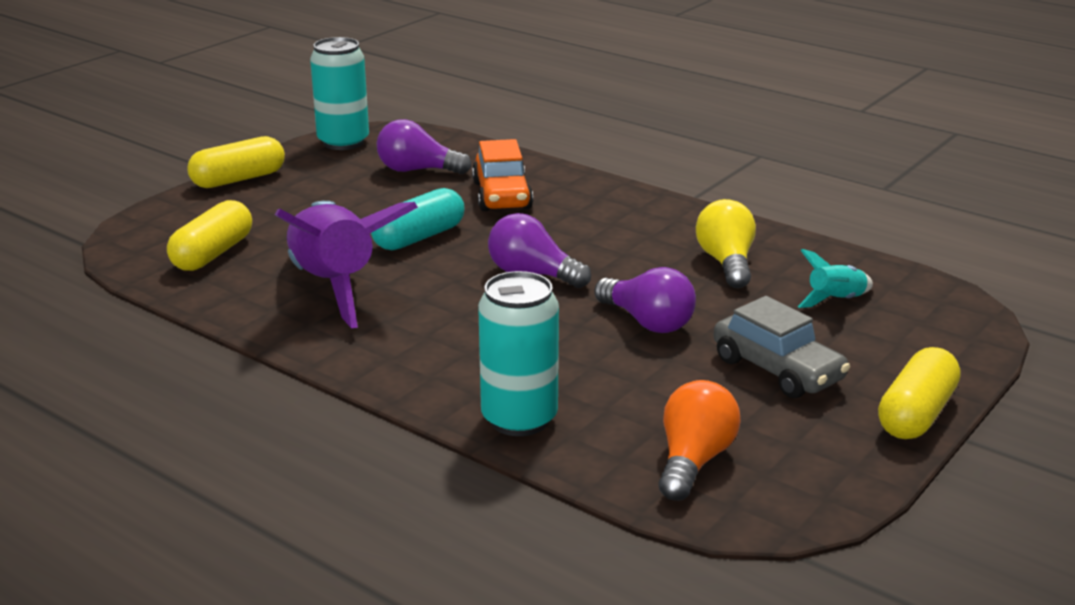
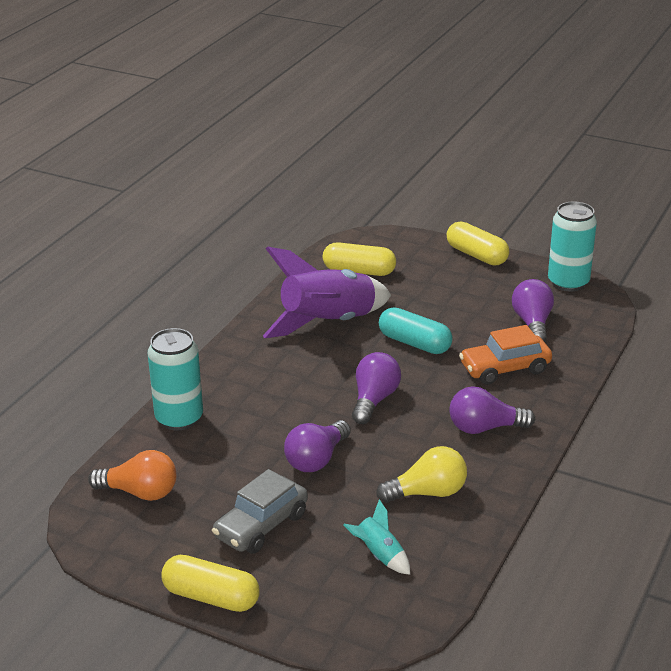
camera: 80 degrees right, 5 degrees up
(613, 219) = (484, 428): none -> purple light bulb

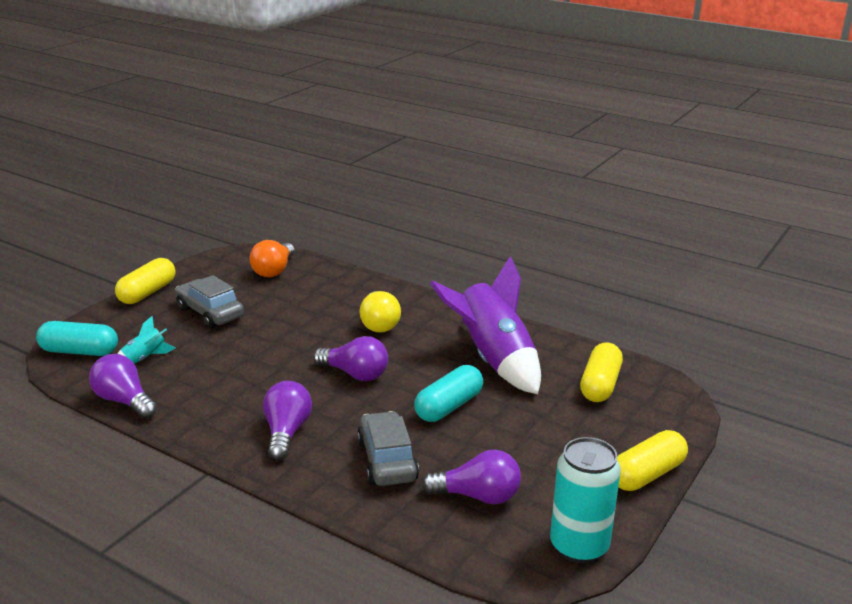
camera: 95 degrees right, 5 degrees down
(179, 418) = (359, 285): turquoise can -> none
(316, 459) = (279, 340): purple light bulb -> purple light bulb (124, 401)
(375, 617) = (79, 351): none -> turquoise capsule
(427, 493) = (207, 389): yellow light bulb -> yellow light bulb (379, 324)
(505, 368) = (387, 460): orange car -> grey car

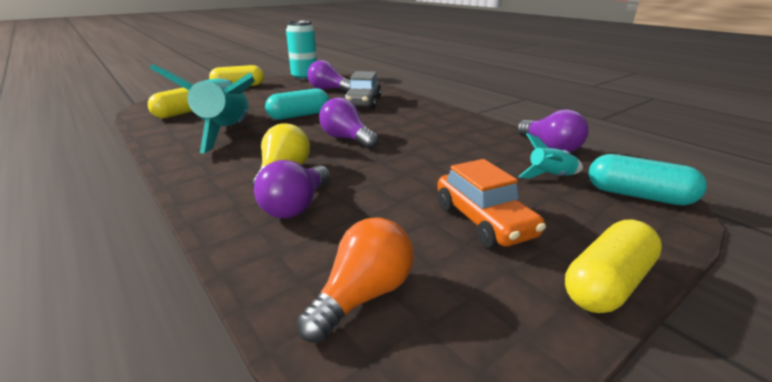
camera: 160 degrees left, 0 degrees up
(210, 313) = (483, 221): grey car -> orange car
(286, 432) = (418, 118): purple light bulb -> purple light bulb (296, 206)
(493, 359) = (226, 133): purple rocket -> turquoise rocket

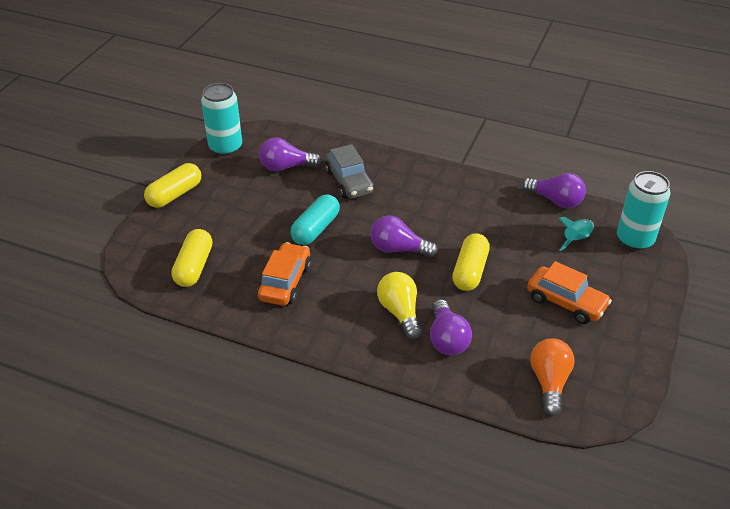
camera: 30 degrees left, 15 degrees up
(226, 133) = (285, 282): turquoise rocket -> orange car
(607, 283) = (649, 322): yellow capsule -> yellow capsule (470, 271)
(638, 195) = (634, 240): turquoise capsule -> turquoise can

